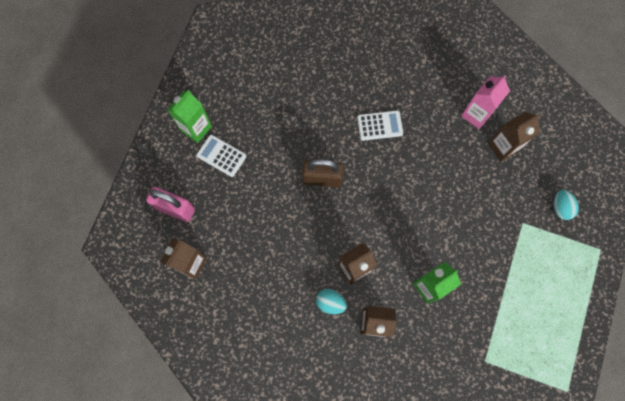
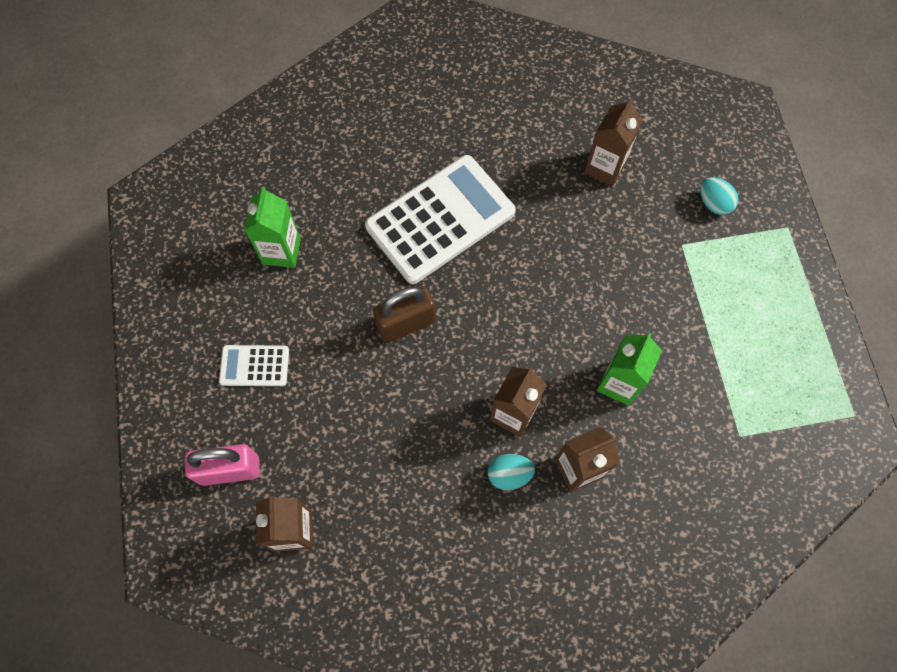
camera: 30 degrees left, 5 degrees down
(196, 128) = (199, 349): green carton -> green carton (281, 251)
(379, 125) = (440, 219): white calculator -> white calculator, size x2.13
(476, 114) = (550, 146): pink carton -> none

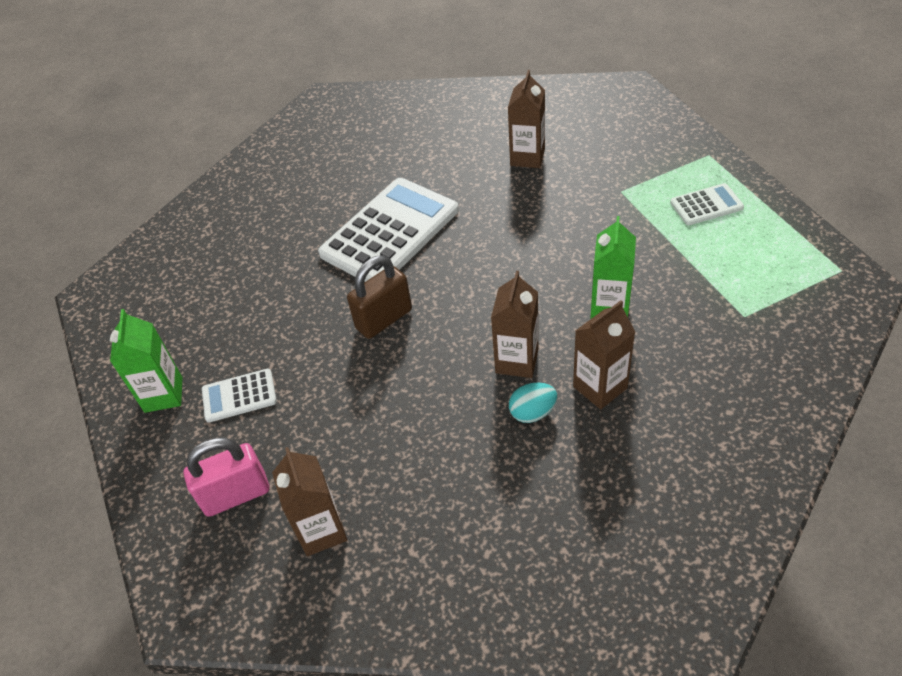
camera: 10 degrees left, 20 degrees down
(281, 251) = (242, 296): green carton -> green carton (163, 394)
(713, 203) = (635, 156): turquoise egg -> none
(758, 291) = (706, 205): none -> white calculator

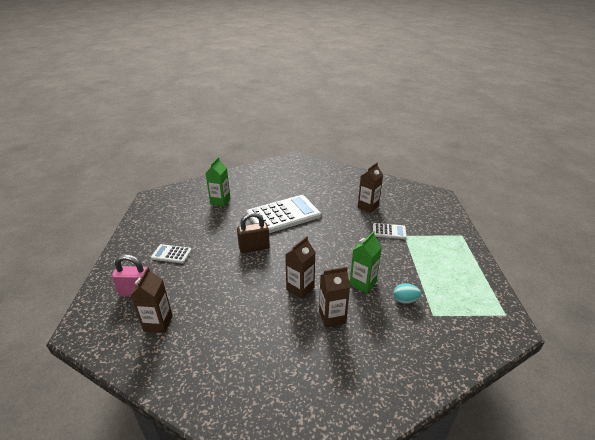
camera: 20 degrees right, 15 degrees down
(163, 394) = (144, 242): green carton -> green carton (220, 201)
(532, 412) = (290, 314): turquoise egg -> turquoise egg (405, 300)
(706, 205) = (445, 256): white calculator -> white calculator (389, 231)

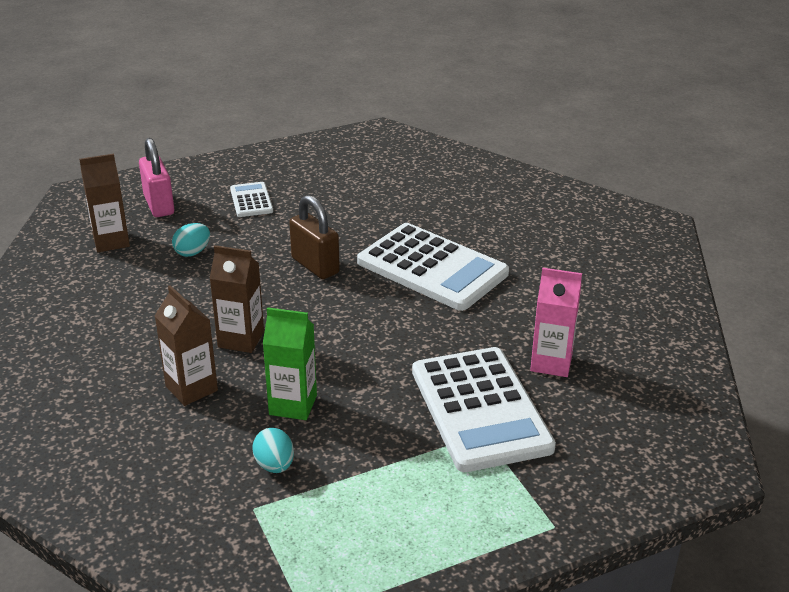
camera: 65 degrees right, 0 degrees up
(203, 289) = (192, 252): none -> turquoise egg
(220, 201) = (419, 193): green carton -> none
(368, 207) = (551, 363): brown carton -> pink carton
(389, 231) = (480, 409): white calculator -> white calculator, size x2.13

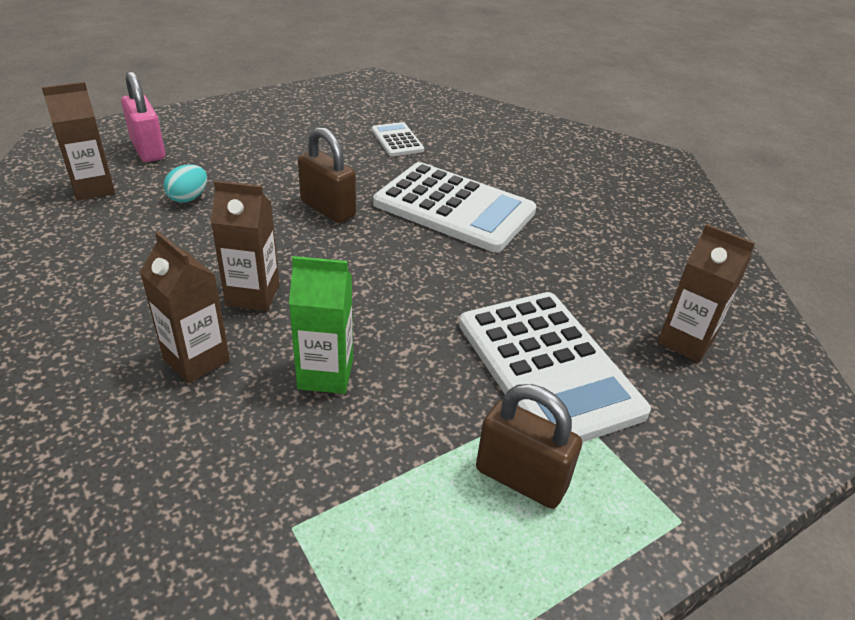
camera: 10 degrees left, 5 degrees up
(251, 200) = (249, 144): white calculator -> white calculator (397, 140)
(274, 465) = (313, 460): turquoise egg -> none
(434, 489) = (521, 478): none -> brown padlock
(551, 363) = (609, 307): pink carton -> none
(611, 395) = (685, 341): none -> brown carton

